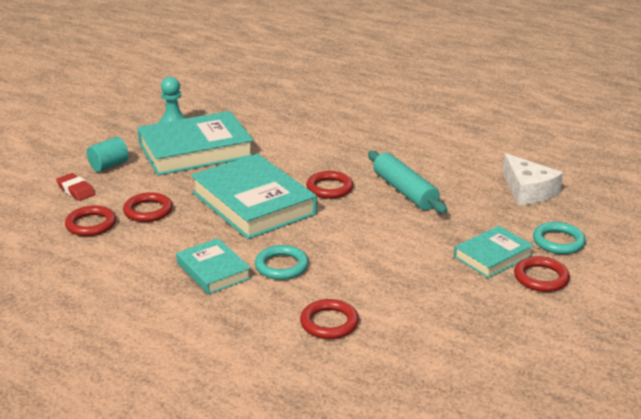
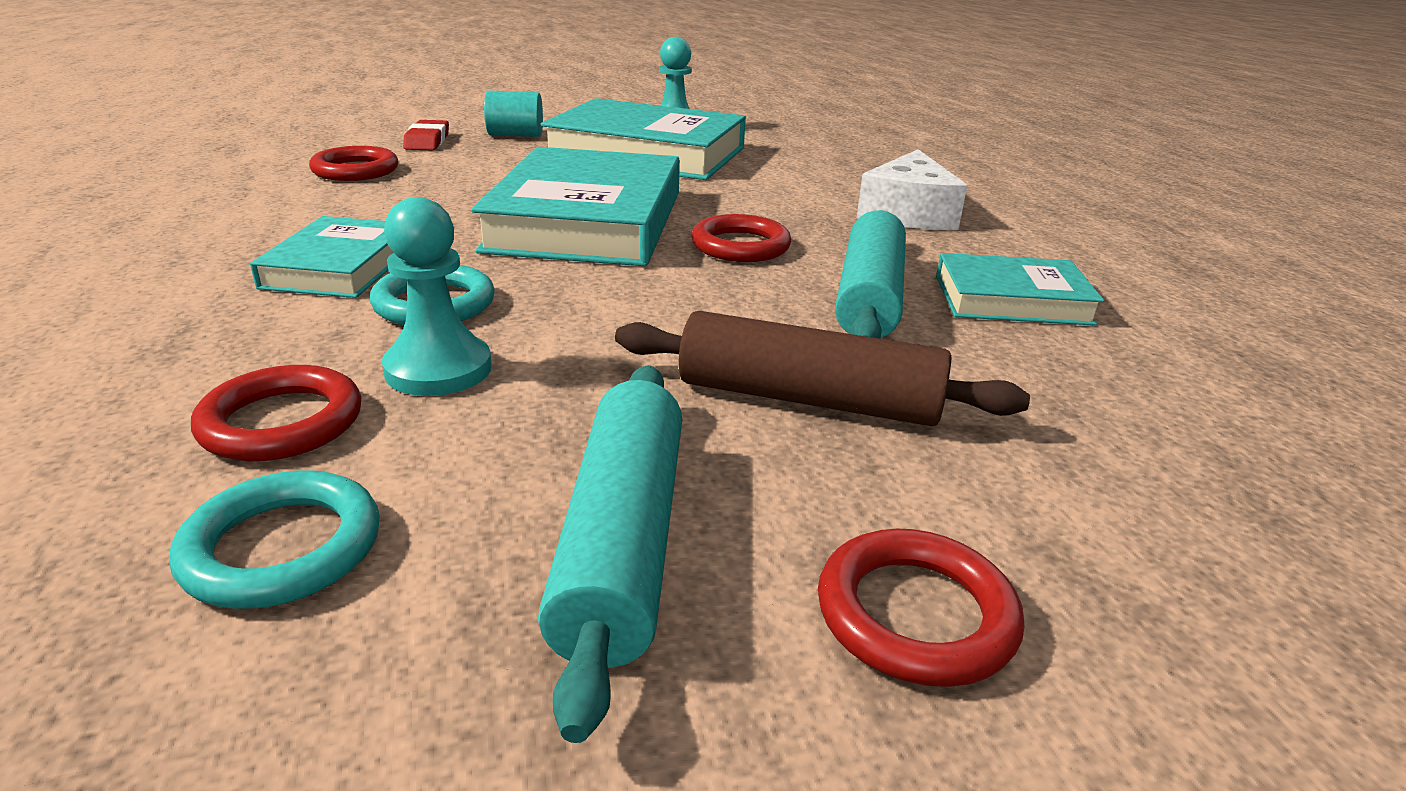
camera: 40 degrees right, 0 degrees up
(148, 211) = (445, 181): red ring -> none
(334, 285) = (438, 369): none -> turquoise pawn
(445, 238) = (808, 399): none -> brown rolling pin
(466, 298) = (623, 542): none -> turquoise rolling pin
(493, 256) = (861, 488): turquoise book -> turquoise book (1012, 300)
(527, 191) = (1178, 404): white cheese -> white cheese (908, 213)
(558, 241) = (1116, 550): turquoise ring -> turquoise ring (282, 548)

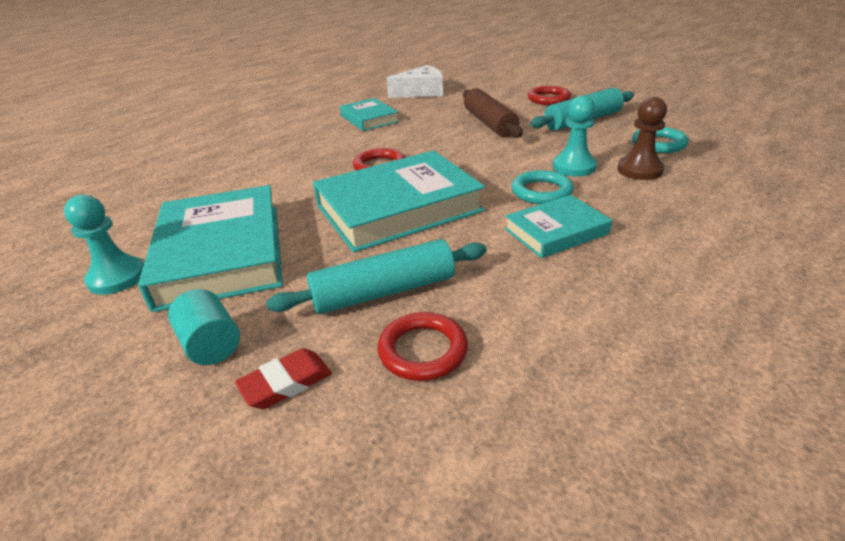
camera: 120 degrees left, 5 degrees up
(282, 422) = (639, 170): red ring -> brown pawn
(868, 297) = (401, 134): turquoise rolling pin -> turquoise rolling pin (384, 292)
(908, 213) = (280, 151): white cheese -> white cheese (421, 92)

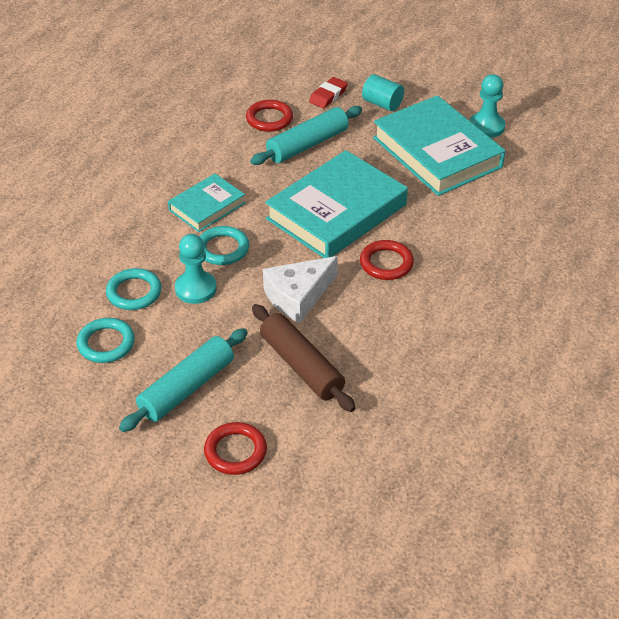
camera: 160 degrees right, 10 degrees up
(369, 119) = (462, 358): turquoise book -> none
(421, 92) = (437, 454): white cheese -> white cheese (298, 296)
(639, 170) = (134, 292): brown pawn -> turquoise ring

